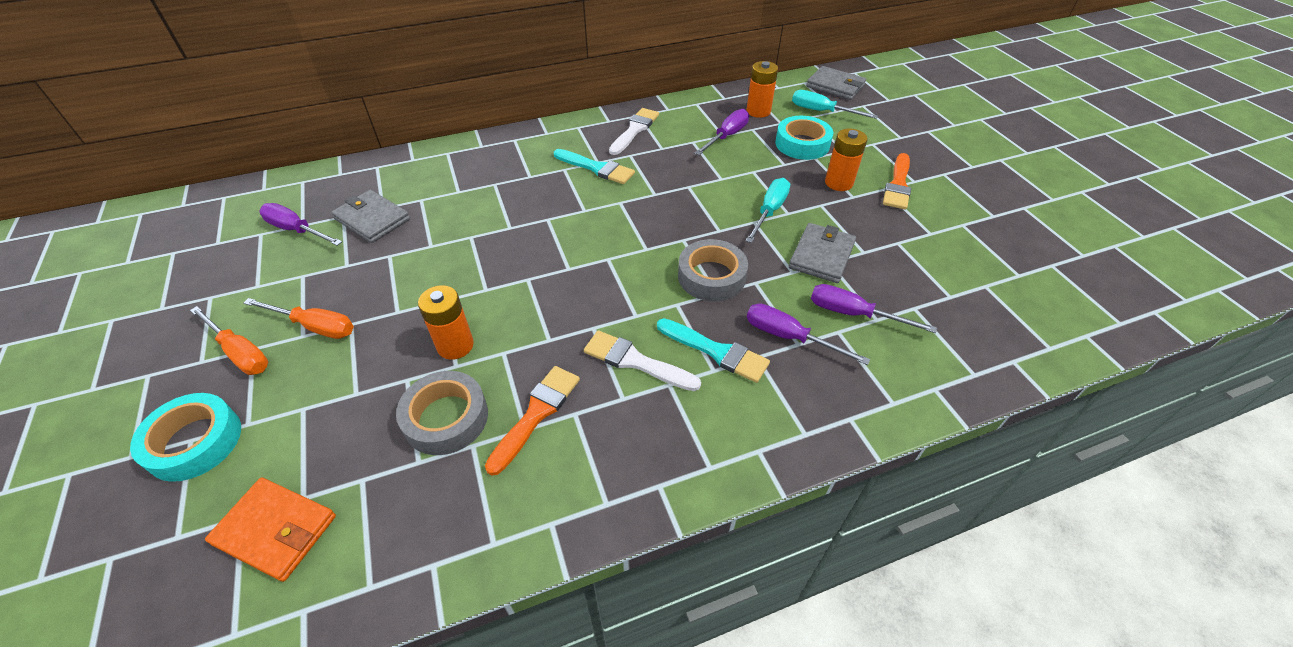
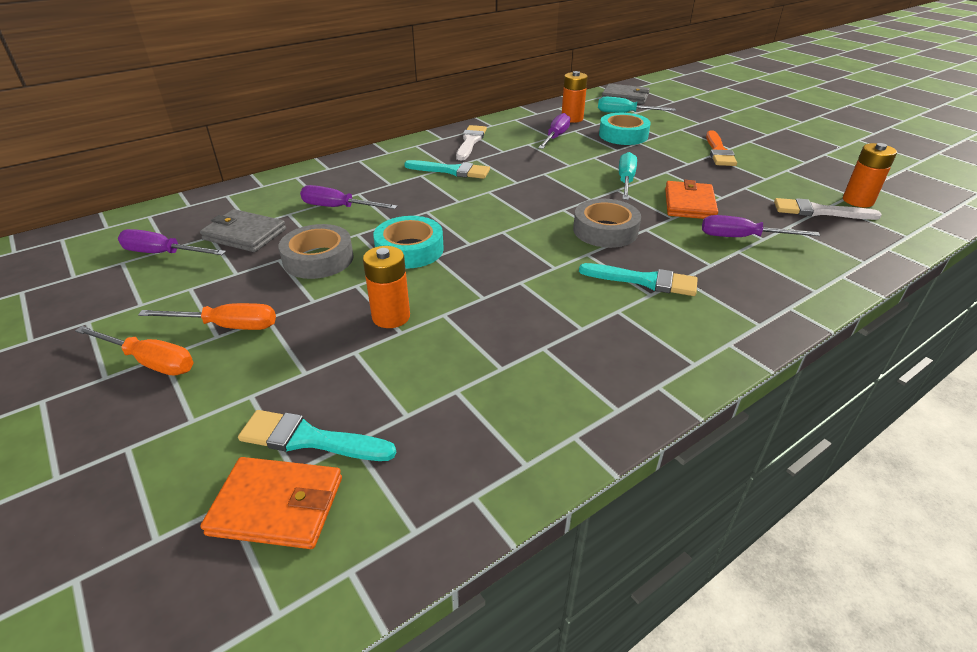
camera: 15 degrees left, 10 degrees down
(194, 442) = (134, 448): turquoise tape -> turquoise tape (409, 249)
(328, 468) = (309, 439): none -> turquoise brush
(446, 418) = (415, 374): grey tape -> grey tape (318, 259)
(536, 414) = (506, 354): orange brush -> none
(635, 361) = (576, 299): white brush -> white brush (819, 211)
(789, 337) = (700, 261): purple screwdriver -> purple screwdriver (338, 208)
(821, 255) = (689, 204): grey wallet -> orange wallet
(838, 183) = (670, 156): orange battery -> orange battery (858, 201)

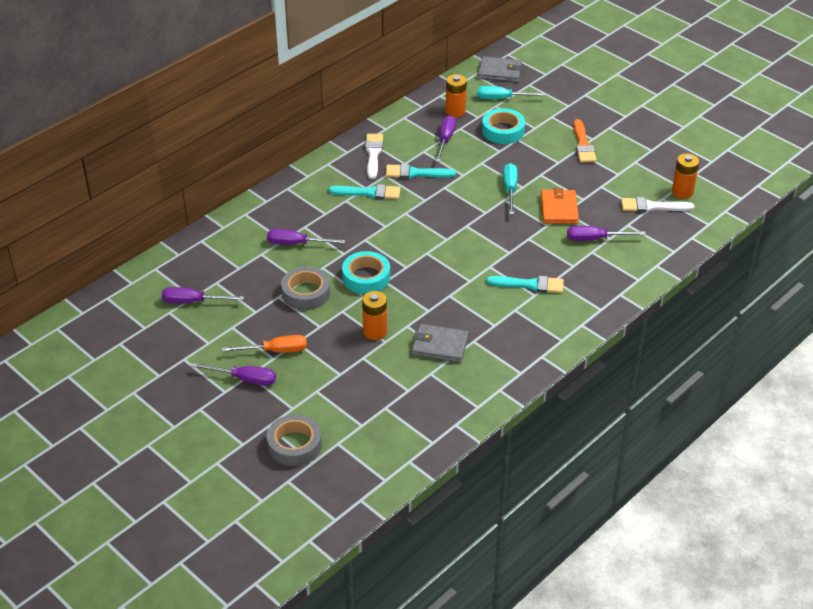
camera: 10 degrees left, 5 degrees up
(150, 362) = (244, 379): orange screwdriver -> purple screwdriver
(244, 234) = (240, 278): grey wallet -> grey wallet (439, 345)
(277, 506) = (362, 441): orange wallet -> none
(309, 439) = (361, 409): turquoise brush -> turquoise brush (415, 173)
(605, 230) = (499, 243): grey tape -> grey tape (294, 445)

